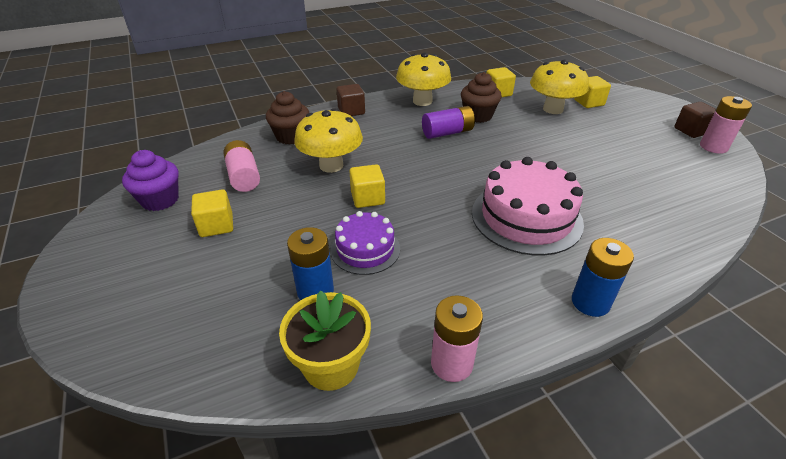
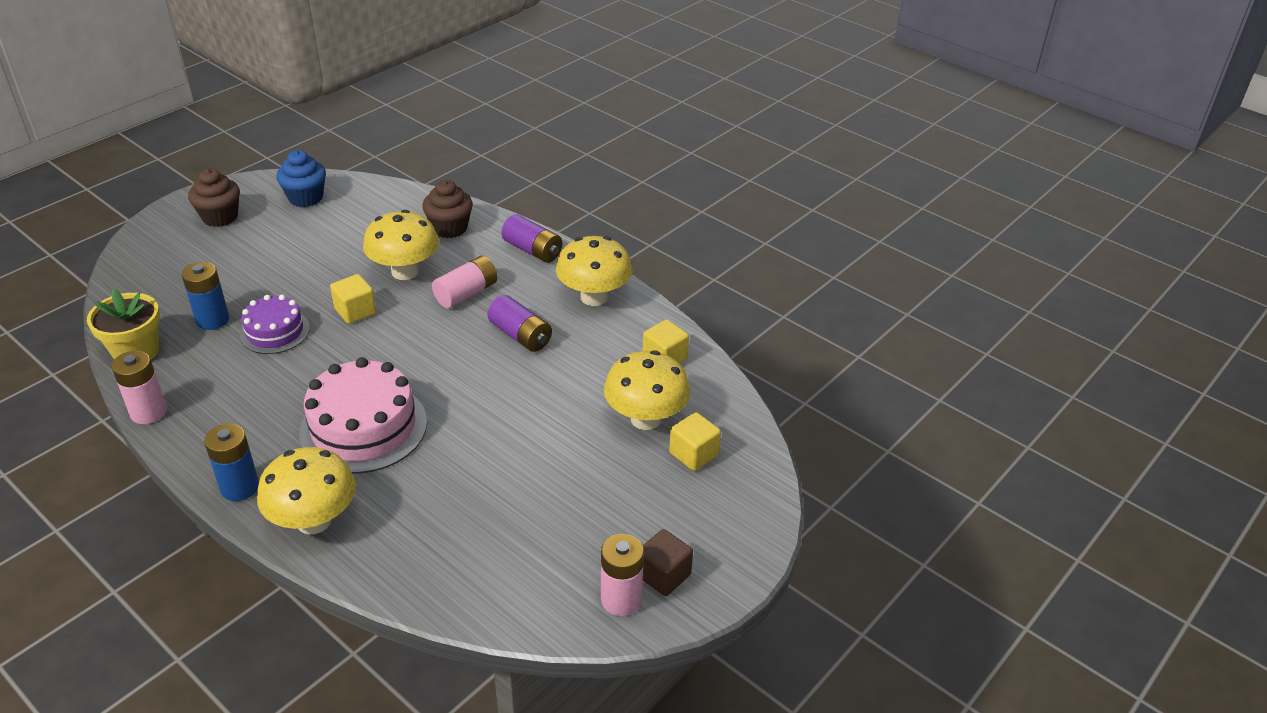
camera: 65 degrees right, 0 degrees up
(160, 200) = (305, 198): purple cupcake -> blue cupcake
(216, 225) = (280, 240): yellow cube -> none
(244, 176) = (361, 226): pink battery -> pink battery (466, 293)
(351, 111) = (532, 250): brown cube -> purple battery
(478, 116) = (581, 352): brown cupcake -> brown cupcake (220, 217)
(639, 261) = (314, 521): none -> yellow mushroom

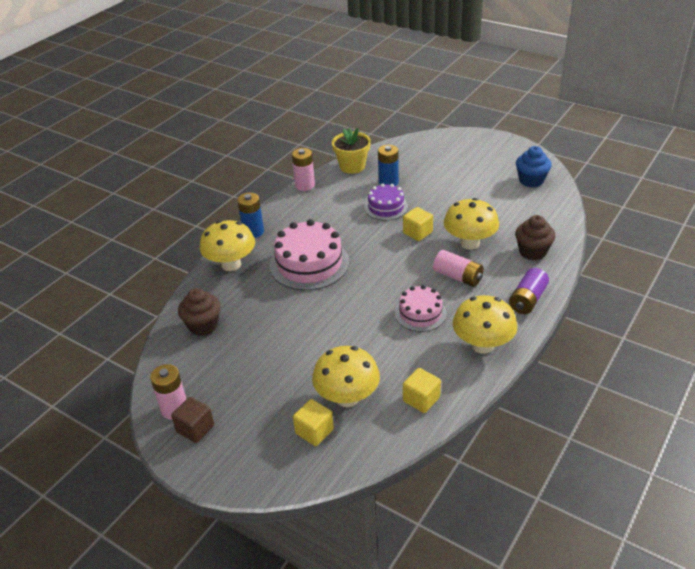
camera: 85 degrees right, 0 degrees up
(220, 217) = (490, 155): brown cupcake -> brown cupcake (203, 325)
(520, 335) = (420, 313): purple battery -> pink cake

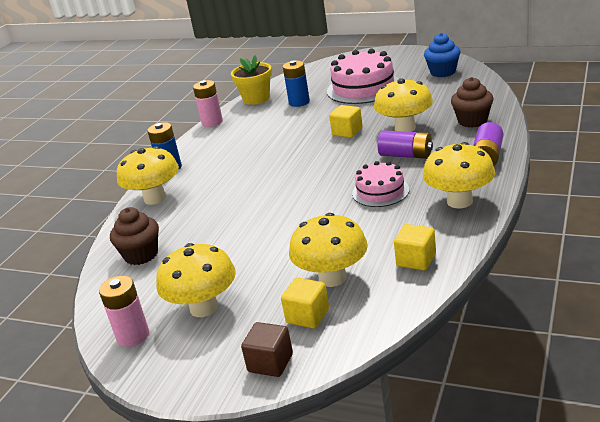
camera: 10 degrees left, 10 degrees down
(195, 428) = (164, 347): brown cube -> brown cube (270, 363)
(236, 397) = (204, 308): none -> yellow mushroom
(309, 263) = (242, 179): pink cake -> pink cake (363, 88)
(386, 207) = (305, 120): purple cake -> none
(458, 277) = (406, 155): pink battery -> purple battery

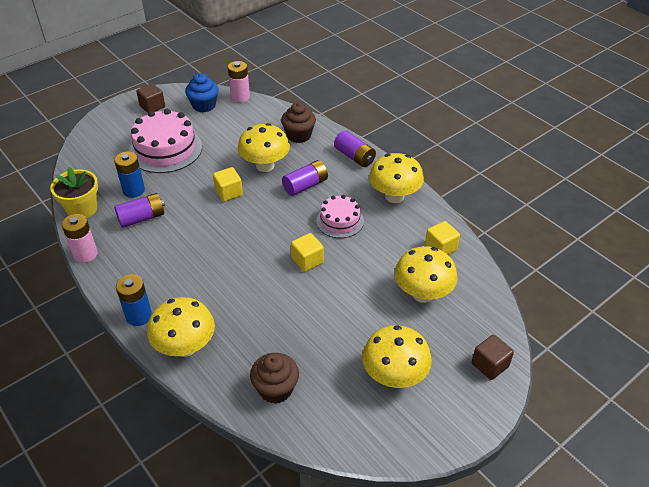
camera: 65 degrees left, 15 degrees up
(133, 335) = (392, 433): pink battery -> pink battery (240, 97)
(272, 119) = (142, 218): none -> purple battery
(307, 316) = (455, 325): yellow cube -> yellow cube (307, 260)
(407, 59) = (152, 106): none -> brown cube

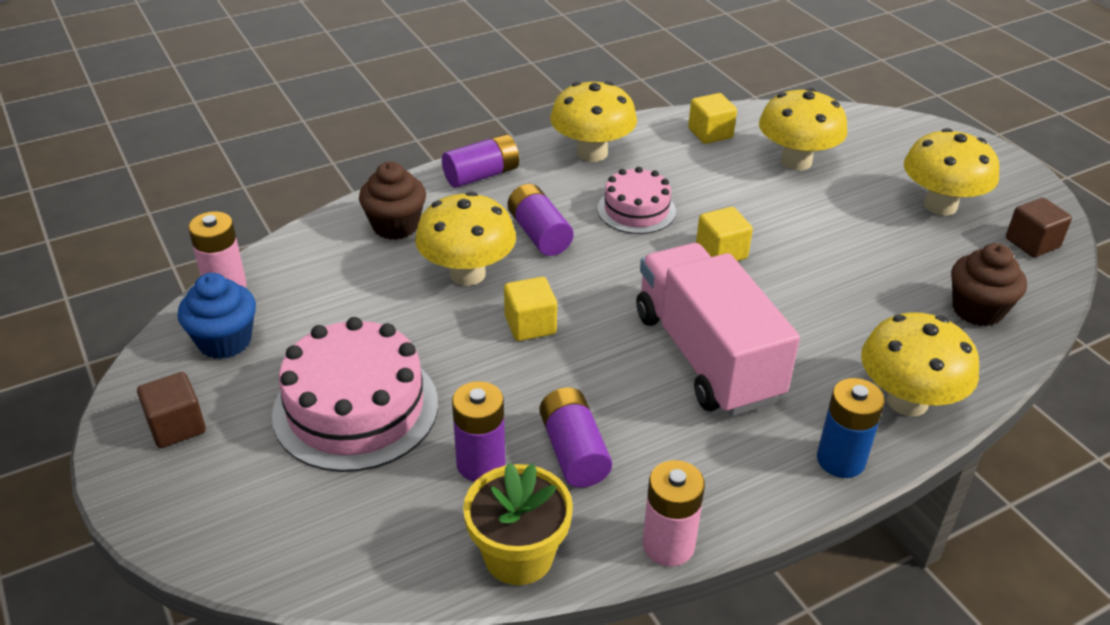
camera: 80 degrees left, 5 degrees down
(134, 190) = (481, 464): blue battery -> purple battery
(213, 259) = (706, 356): none -> pink truck
(490, 365) = (914, 135): brown cube -> brown cube (1032, 243)

